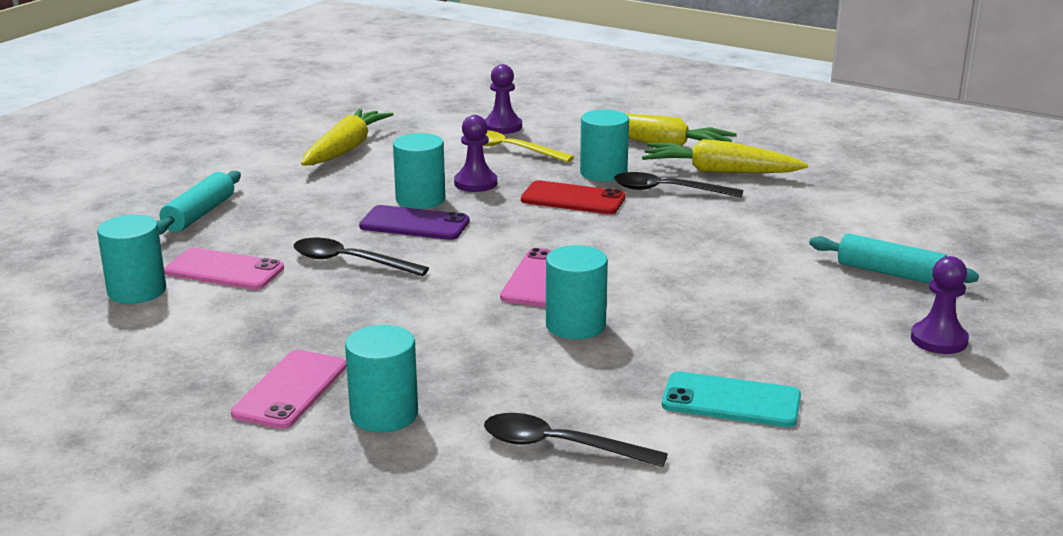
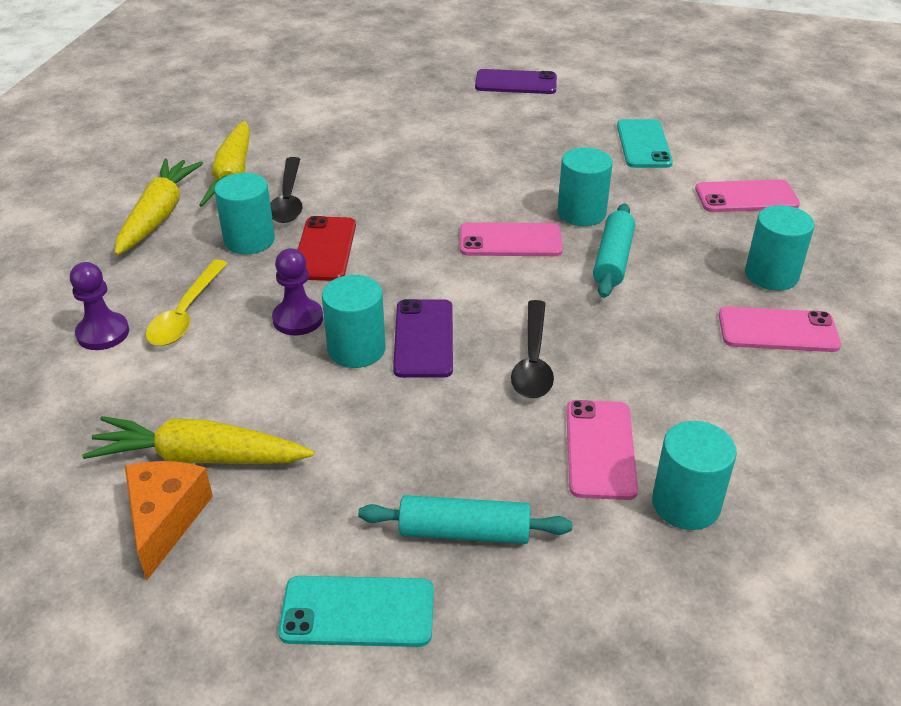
camera: 105 degrees left, 15 degrees up
(174, 181) = (357, 612): none -> turquoise phone
(300, 140) = (165, 520): none -> orange cheese
(560, 446) = (746, 197): black spoon -> pink phone
(889, 273) = (423, 98): turquoise rolling pin -> turquoise rolling pin (613, 260)
(939, 340) = (516, 83): purple pawn -> purple phone

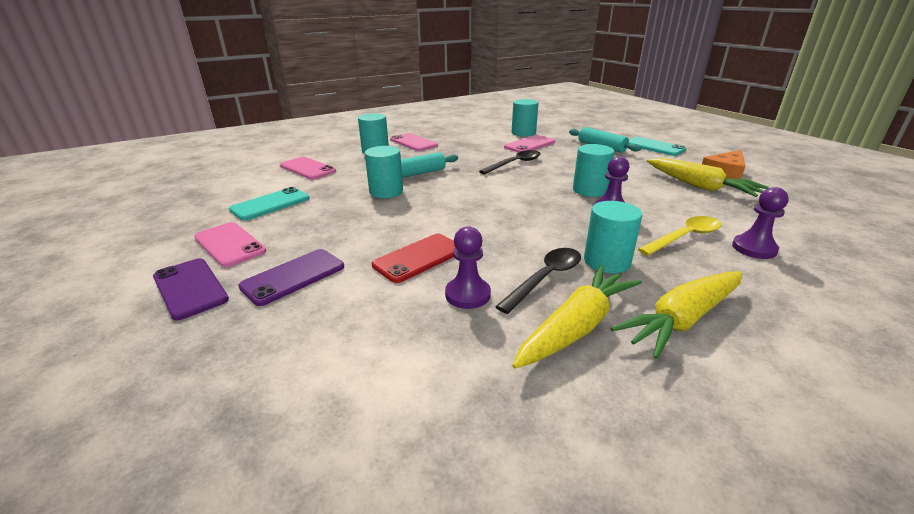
camera: 135 degrees left, 10 degrees down
(325, 249) = (556, 234): red phone -> red phone (419, 258)
(332, 161) = (467, 294): none -> purple pawn
(424, 338) = (551, 183): purple phone -> purple phone (293, 276)
(510, 241) = (445, 196): pink phone -> pink phone (229, 244)

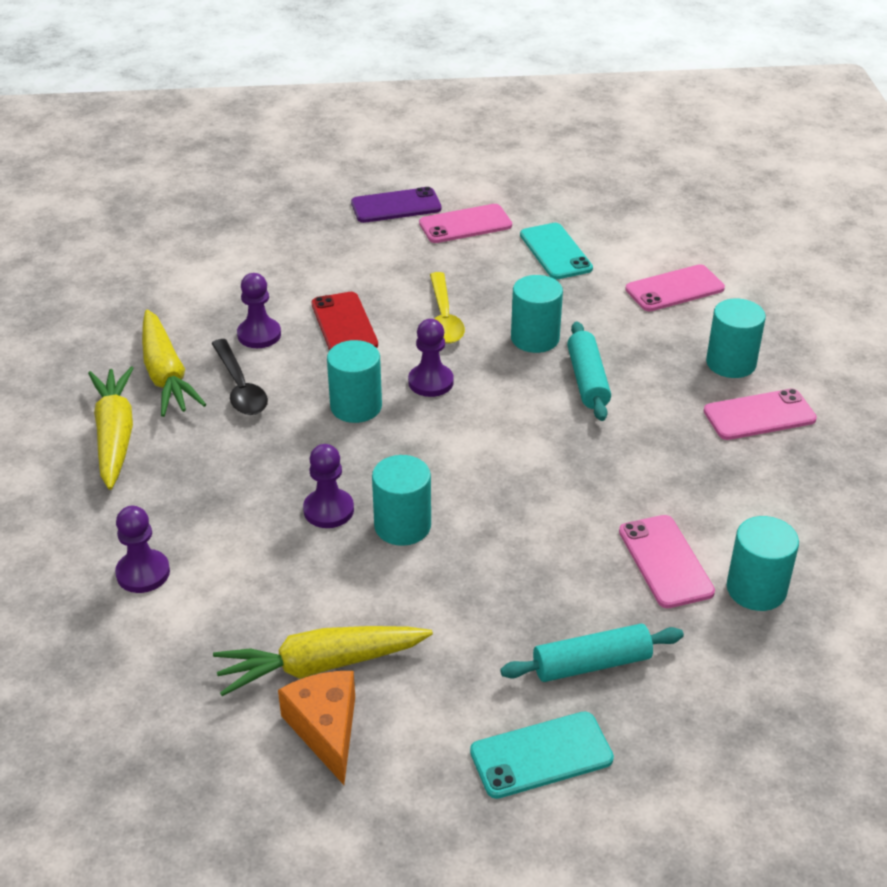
camera: 115 degrees right, 10 degrees up
(293, 276) = (371, 253): purple phone -> none
(460, 210) = (430, 382): none -> purple pawn
(515, 164) = (567, 496): black spoon -> none
(606, 261) = (228, 440): turquoise cylinder -> turquoise cylinder (356, 406)
(684, 237) = (214, 532): yellow spoon -> yellow spoon (444, 318)

